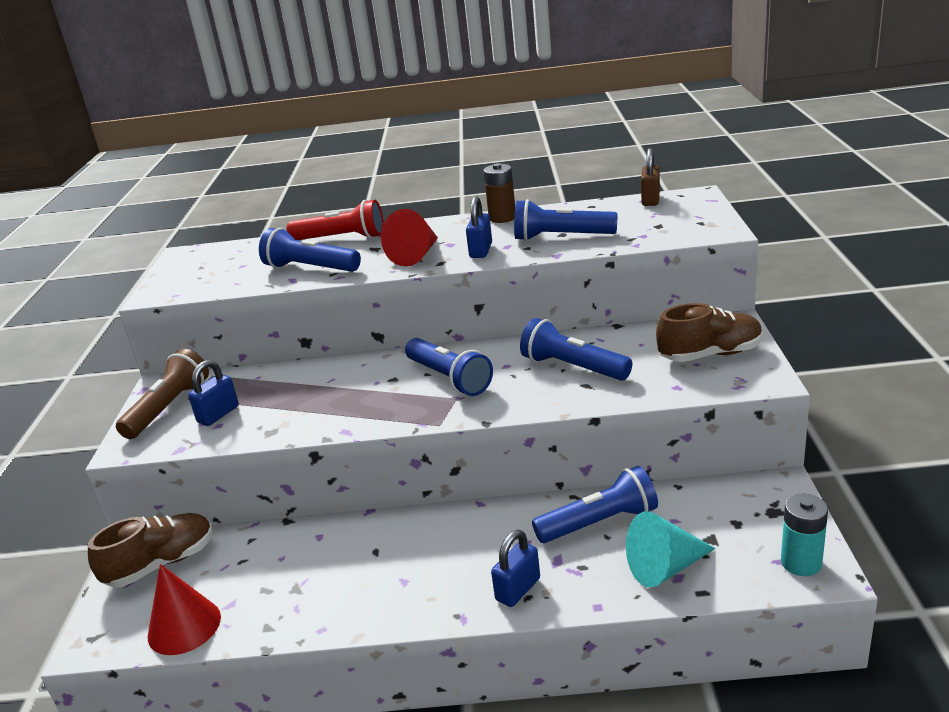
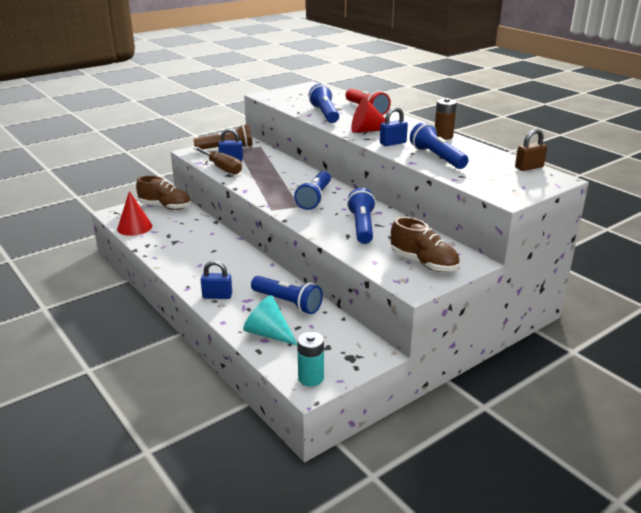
camera: 50 degrees right, 0 degrees up
(237, 432) = (222, 168): none -> brown screwdriver

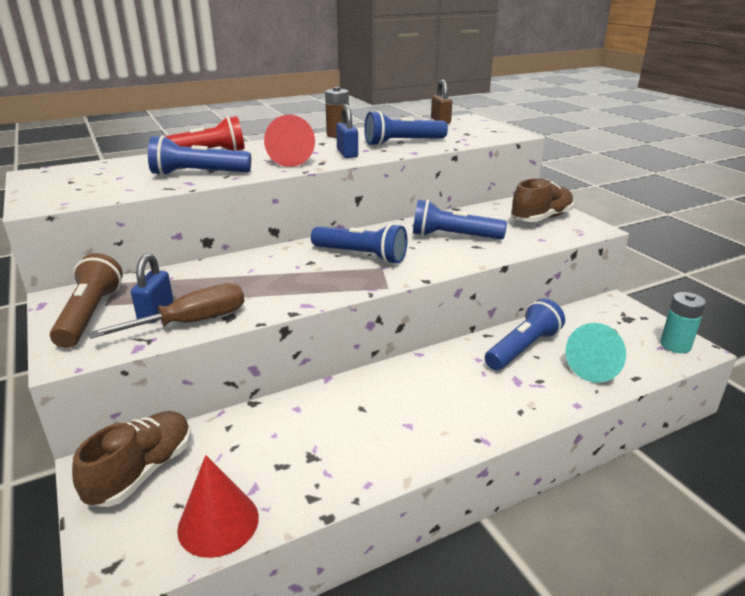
camera: 80 degrees left, 0 degrees up
(217, 296) = (508, 408): blue padlock -> none

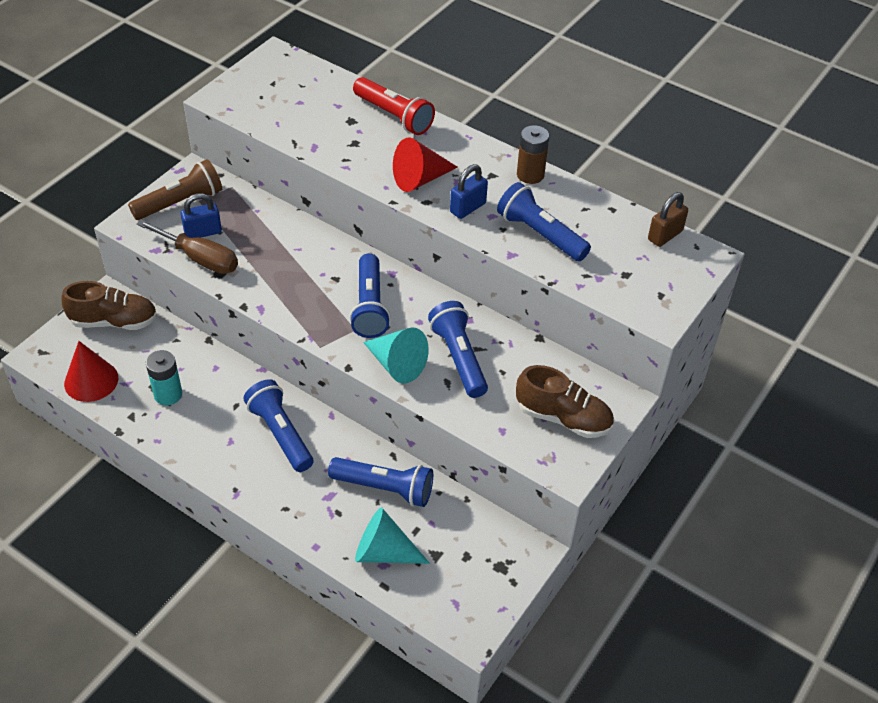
camera: 60 degrees right, 20 degrees up
(198, 174) = (337, 141): blue flashlight -> blue flashlight (280, 433)
(441, 260) = (397, 364): none -> turquoise cone
(675, 345) = (467, 615): turquoise battery -> turquoise battery (168, 394)

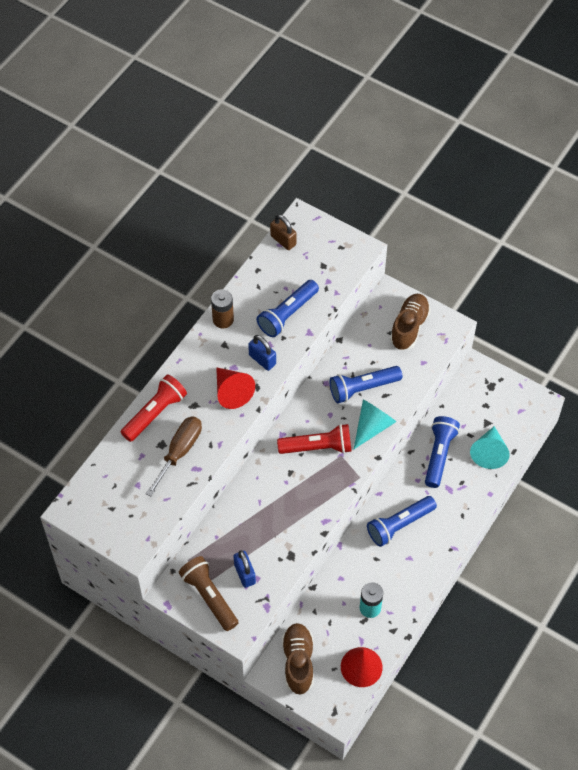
camera: 90 degrees left, 10 degrees up
(200, 258) = (275, 572): brown screwdriver -> brown screwdriver (179, 452)
(369, 306) = (318, 447): blue flashlight -> red flashlight

